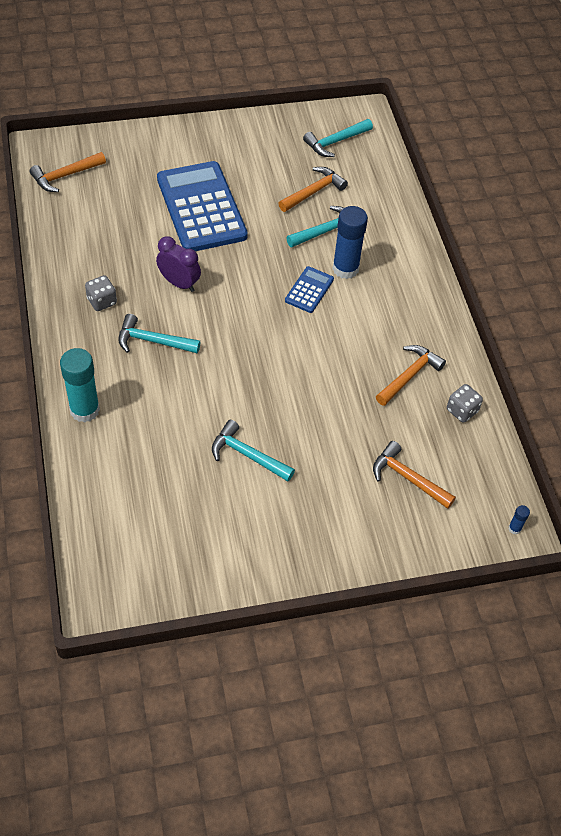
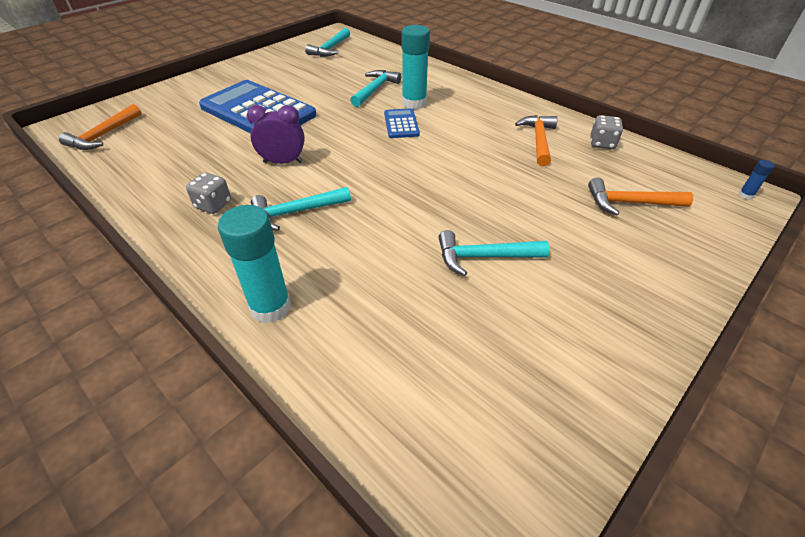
camera: 30 degrees left, 10 degrees down
(313, 192) = (342, 75): orange hammer -> none
(345, 269) = (414, 103): blue glue stick -> turquoise glue stick

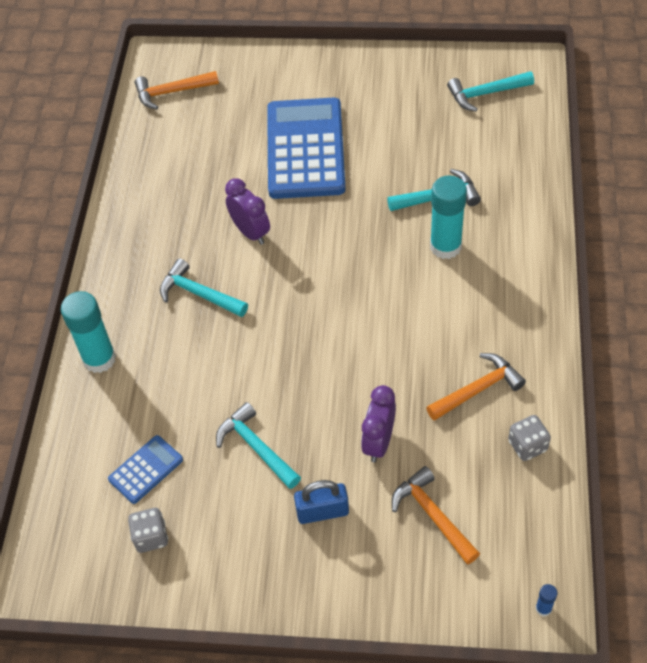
camera: 55 degrees right, 10 degrees up
(213, 205) = (160, 239): grey dice -> grey dice (151, 537)
(401, 124) = (394, 265): blue calculator -> blue calculator (146, 469)
(541, 196) = (378, 442): none -> purple clock
(583, 253) = (322, 511): none -> blue padlock

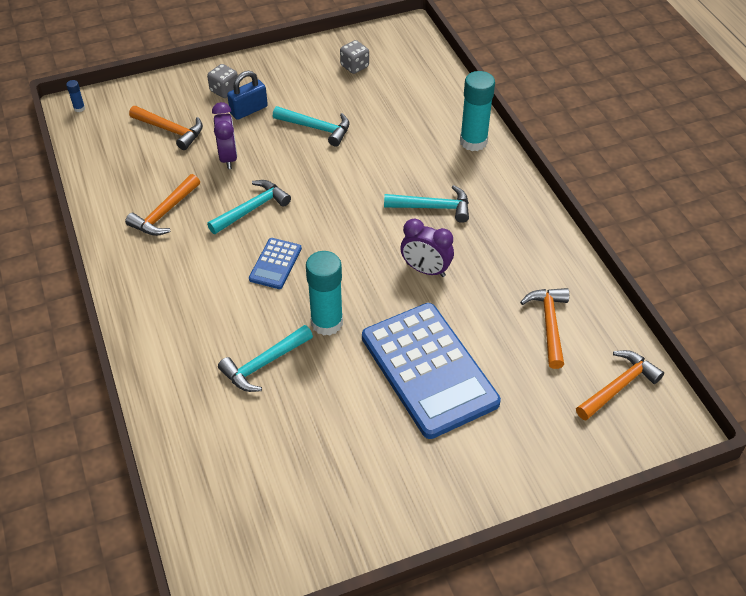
camera: 150 degrees right, 5 degrees down
(146, 469) = (385, 95): blue calculator -> blue calculator (275, 264)
(184, 151) = (549, 324): none -> orange hammer
(445, 246) = (236, 317): turquoise glue stick -> turquoise glue stick (327, 322)
(486, 93) = (262, 517): turquoise hammer -> turquoise hammer (252, 209)
(527, 446) = (113, 189): grey dice -> grey dice (224, 90)

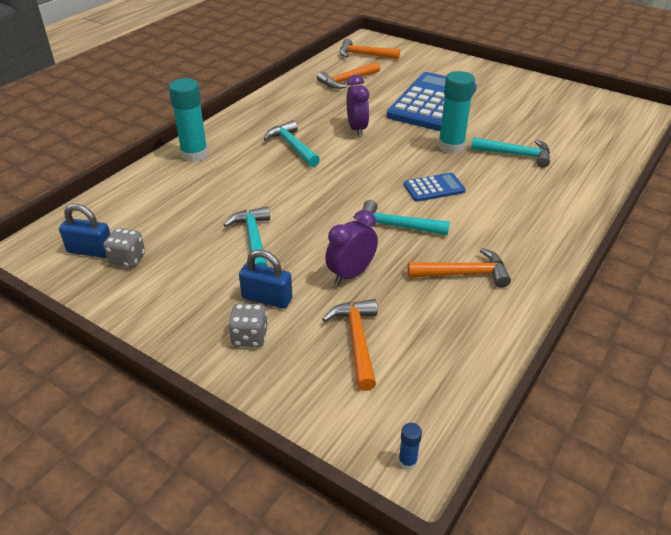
camera: 125 degrees left, 10 degrees down
(381, 54) = (91, 251): none -> blue padlock

